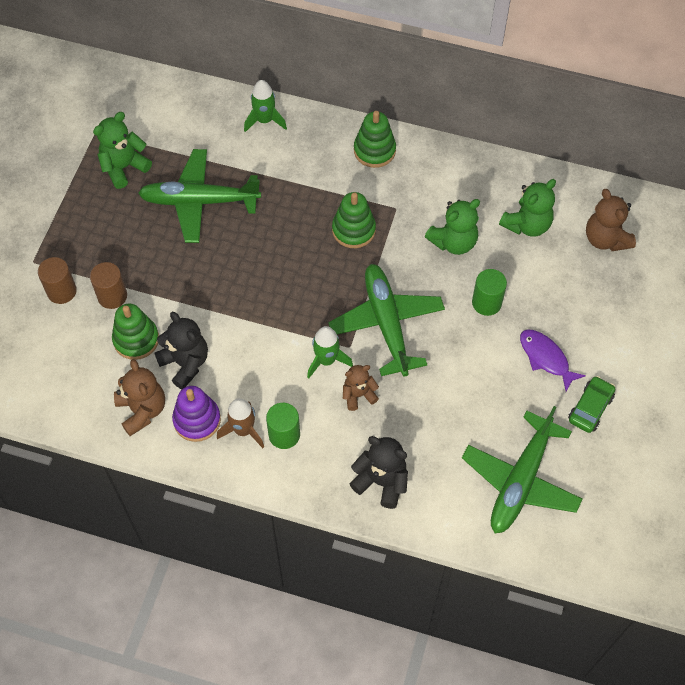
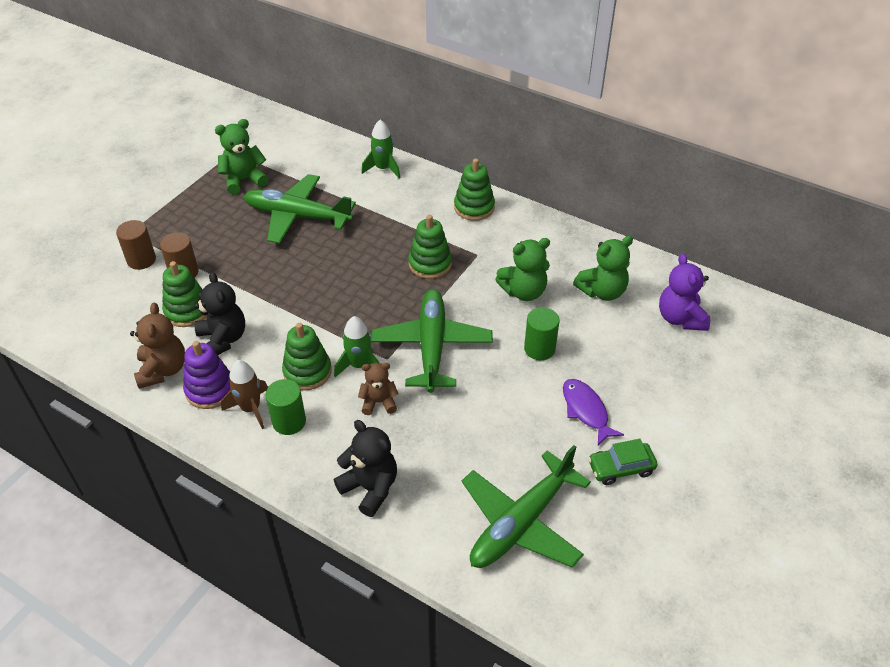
camera: 15 degrees right, 15 degrees down
(280, 379) = (307, 372): none -> green stacking toy
(590, 408) = (621, 468): green car -> green car turned 150 degrees counterclockwise
(605, 239) = (680, 318): brown teddy bear -> purple teddy bear

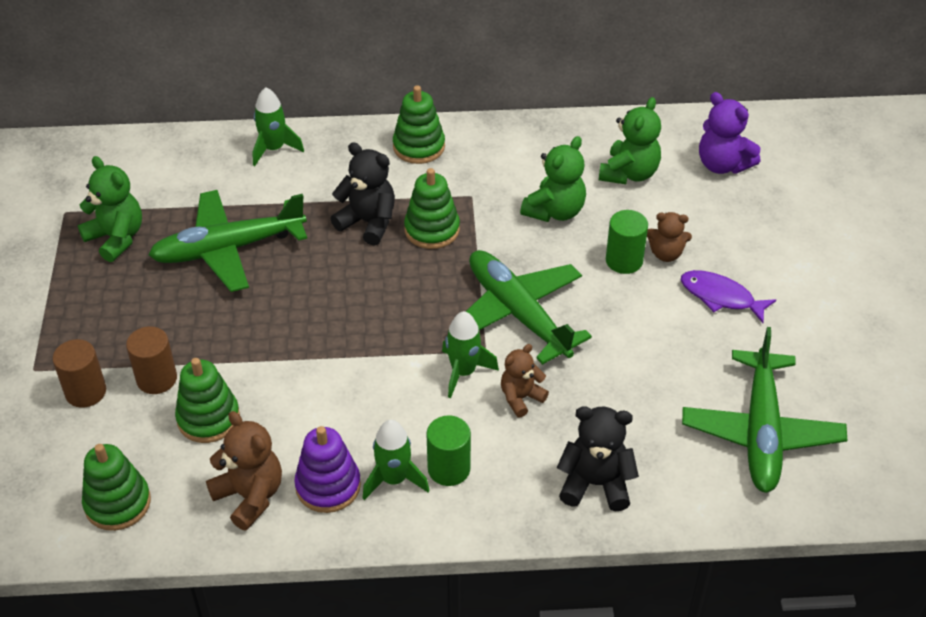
camera: 35 degrees left, 0 degrees up
(223, 339) = (285, 426): black teddy bear -> black teddy bear (368, 222)
(244, 180) = (116, 238): green teddy bear -> green teddy bear turned 105 degrees clockwise
(251, 409) = (394, 479): brown rocket -> green rocket
(307, 372) = (415, 408): green stacking toy -> green stacking toy (118, 503)
(575, 359) = (666, 254): none -> brown teddy bear
(621, 468) = (798, 333): green car -> none

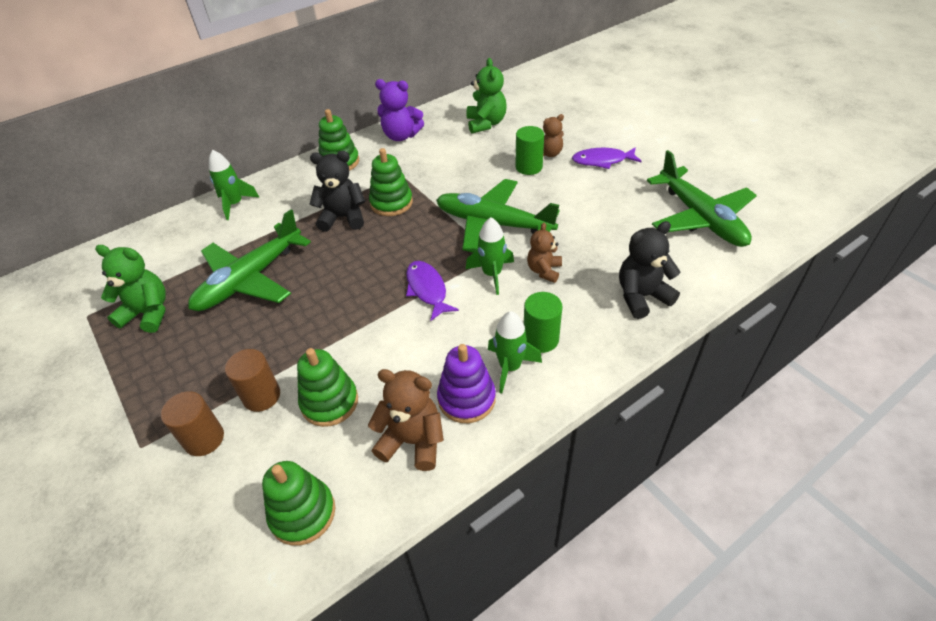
camera: 30 degrees left, 0 degrees up
(385, 353) = (427, 289): none -> purple fish
(555, 211) = (461, 160): green teddy bear -> none
(722, 164) = (534, 99): purple teddy bear -> purple teddy bear (401, 136)

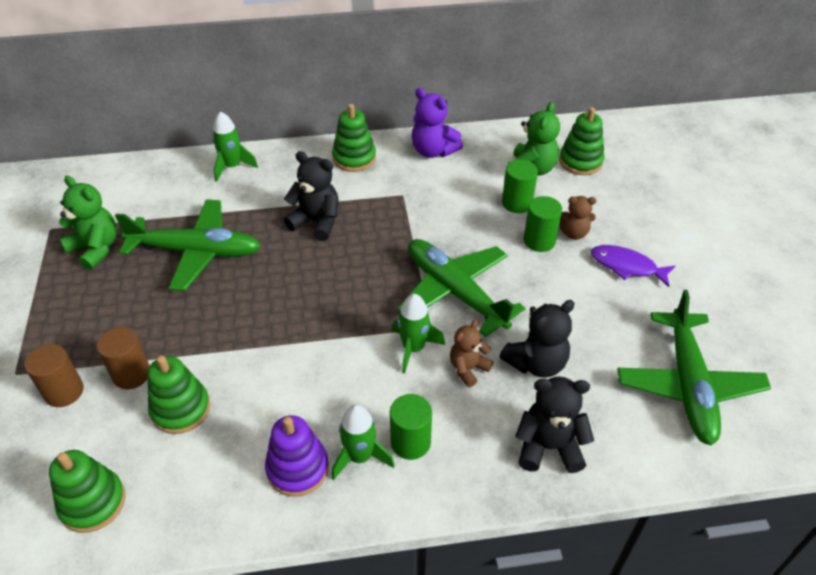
camera: 25 degrees right, 0 degrees up
(250, 279) = (196, 252): green plane -> green plane turned 150 degrees counterclockwise
(391, 203) = (372, 225): green stacking toy -> green stacking toy (580, 161)
(412, 441) = (223, 485): brown teddy bear -> none
(427, 289) = (341, 336): purple fish -> none
(493, 149) = (517, 203): none -> green cylinder
(590, 246) = (536, 363): none -> black teddy bear

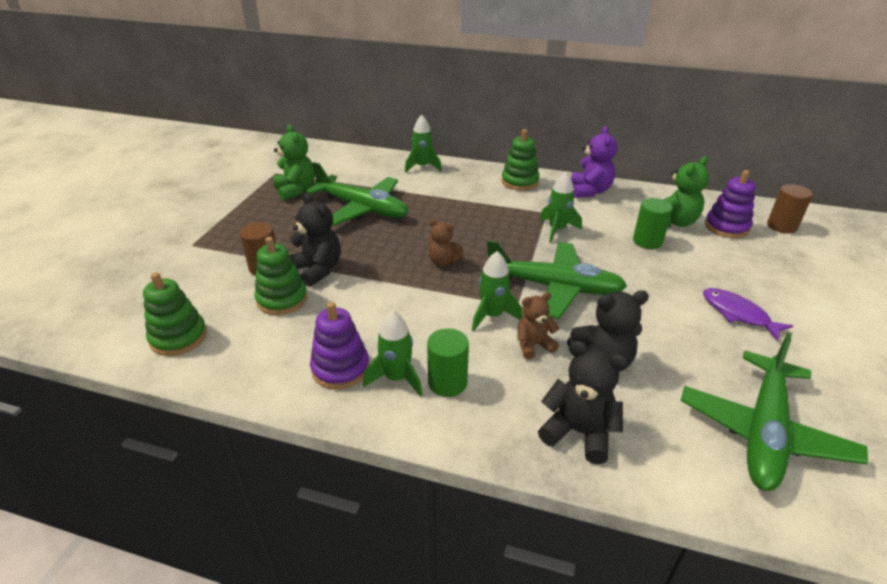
camera: 25 degrees right, 10 degrees down
(64, 391) = (213, 264): brown cylinder -> brown cylinder (781, 226)
(316, 222) = (464, 213): black teddy bear -> black teddy bear (317, 270)
(424, 216) = (557, 230): none -> green rocket
(433, 151) = (589, 191): purple teddy bear -> purple teddy bear turned 150 degrees counterclockwise
(455, 292) = (554, 287): green plane -> green plane turned 120 degrees clockwise
(539, 241) = (655, 272): green cylinder -> none
(573, 233) = (693, 275): brown teddy bear -> brown teddy bear (443, 262)
(580, 161) = (726, 227): green stacking toy -> purple stacking toy

